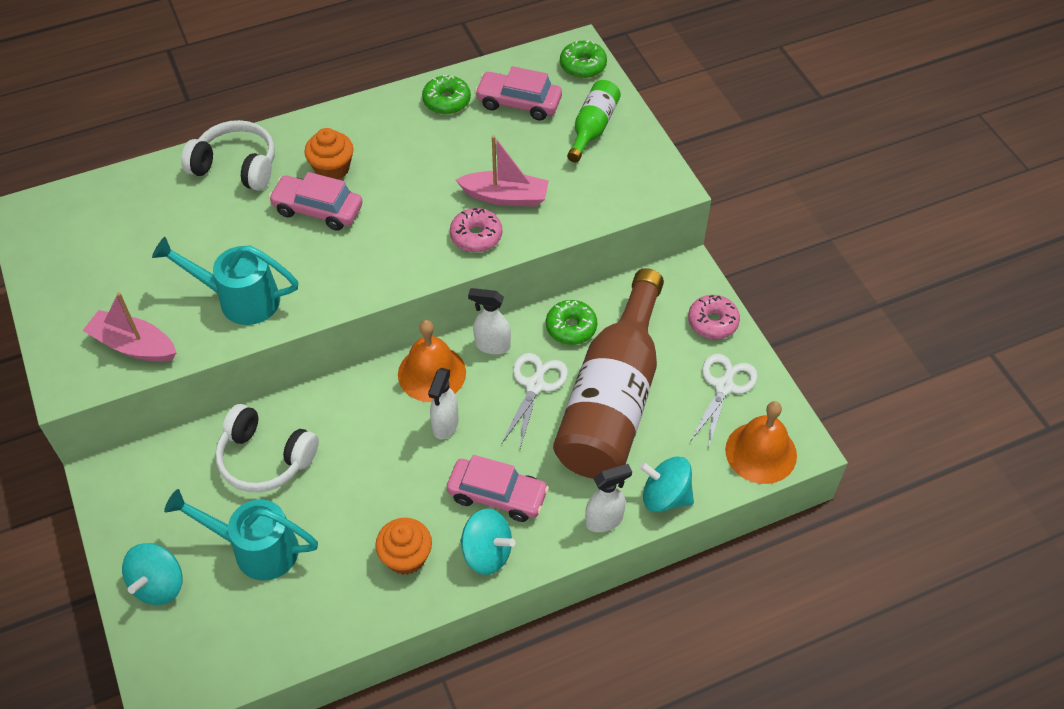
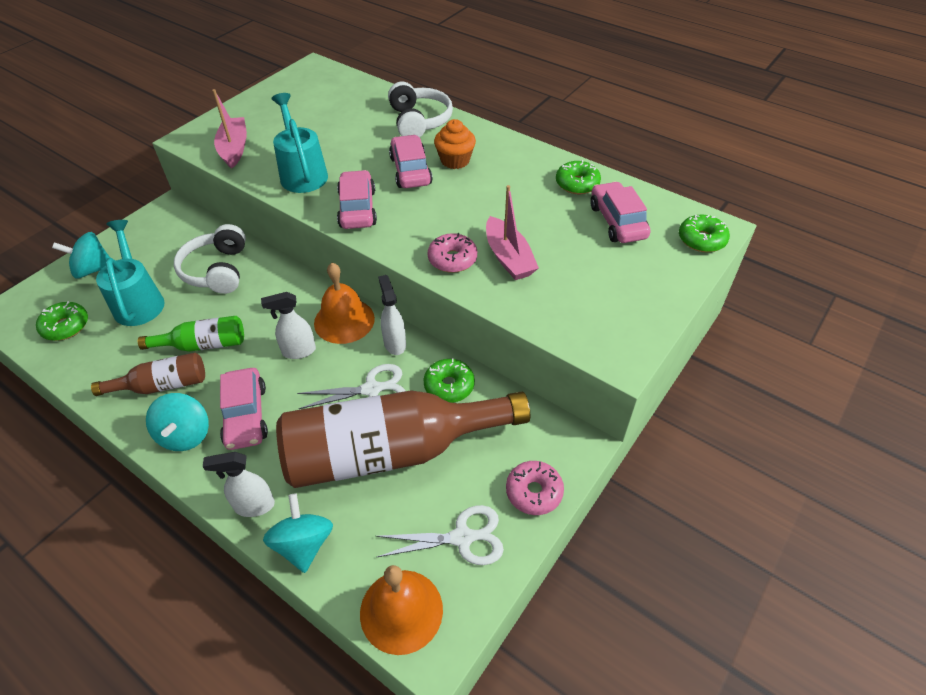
camera: 60 degrees right, 5 degrees down
(242, 632) = (66, 326): none -> green donut
(343, 276) = (357, 209): none -> pink car
(406, 557) = (162, 385): orange cupcake -> brown bottle
(592, 128) = (637, 276): green bottle -> green bottle (203, 345)
(604, 520) = (254, 506): white spray bottle -> white spray bottle turned 135 degrees clockwise

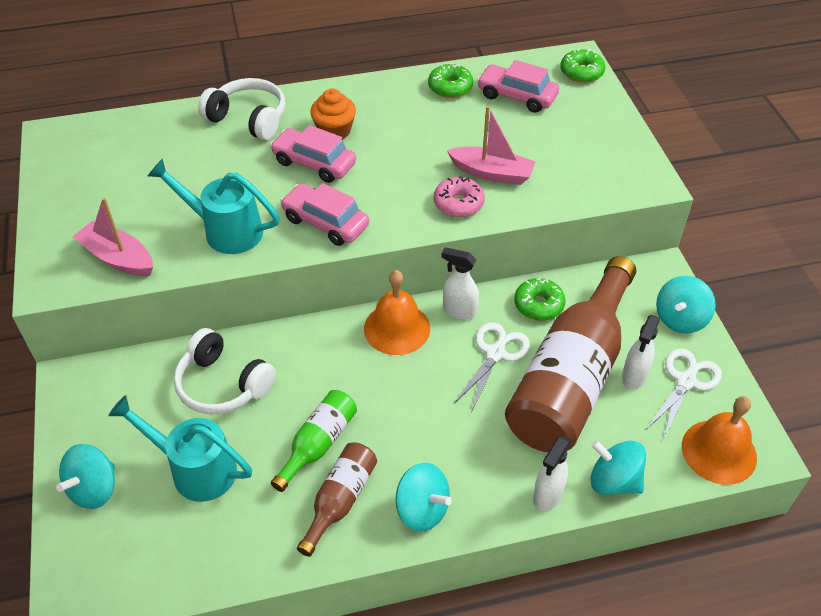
camera: 50 degrees left, 0 degrees up
(66, 326) = (163, 550): green donut -> none
(246, 415) = (442, 453): pink car -> none
(298, 351) = (401, 378): white spray bottle -> white spray bottle (634, 376)
(534, 492) = (680, 319): pink donut -> turquoise spinning top

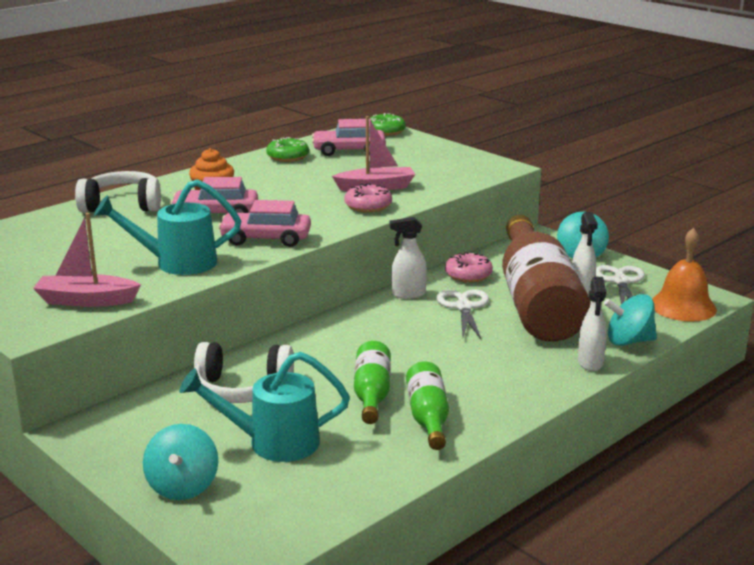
camera: 30 degrees left, 25 degrees down
(340, 500) = (428, 418): brown bottle -> green bottle
(397, 328) = (366, 316): orange bell -> none
(422, 509) = (502, 400): turquoise spinning top -> none
(538, 305) = (468, 275): green donut -> pink donut

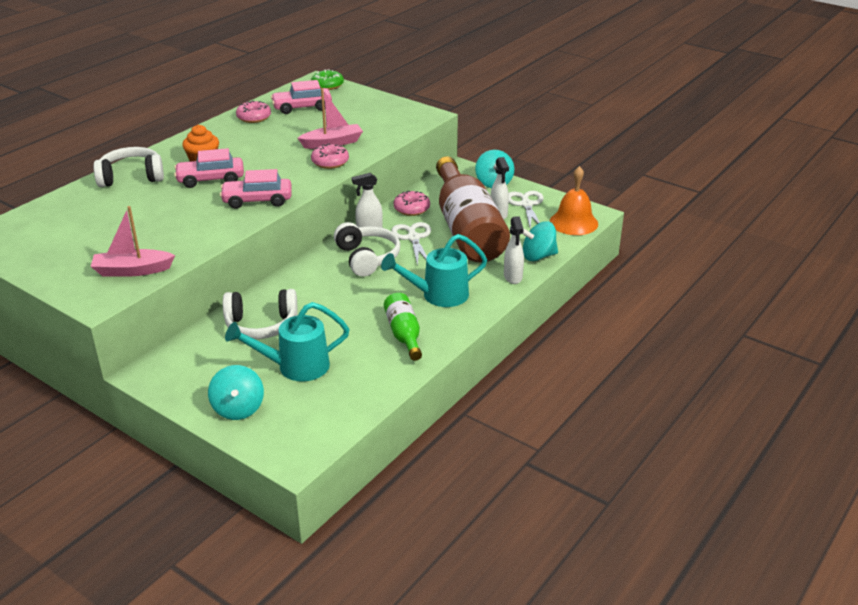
camera: 10 degrees left, 10 degrees up
(177, 263) = (193, 229): turquoise watering can -> turquoise watering can (438, 295)
(288, 157) = (254, 117): green donut -> pink donut
(372, 394) = (359, 320): green bottle -> none
(398, 325) = (367, 258): none -> white headphones

